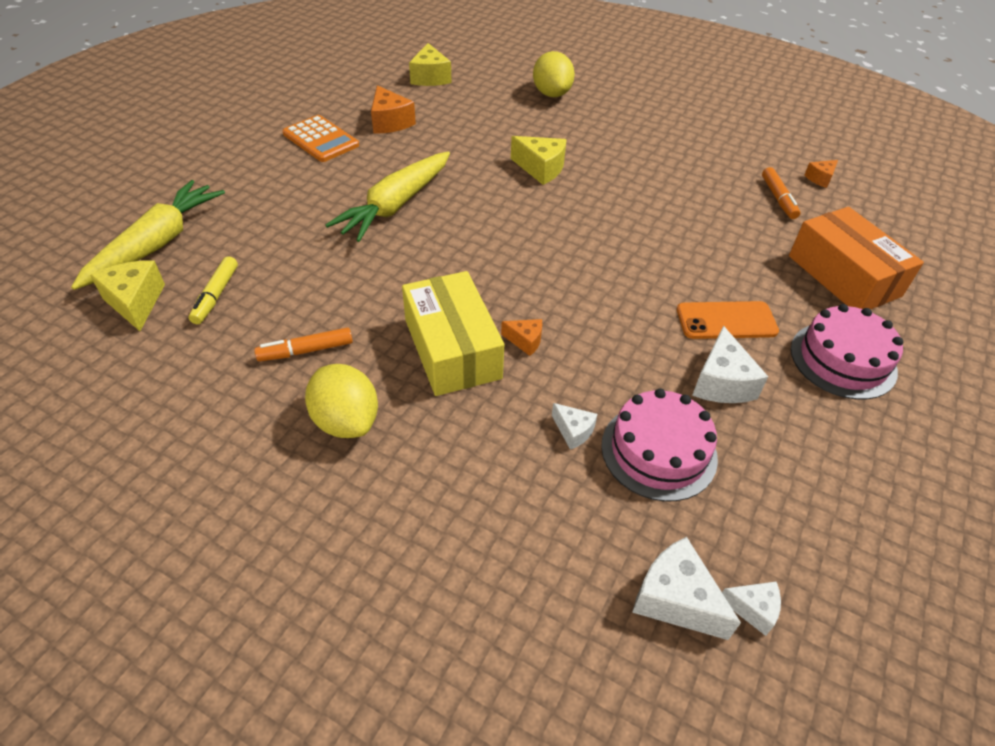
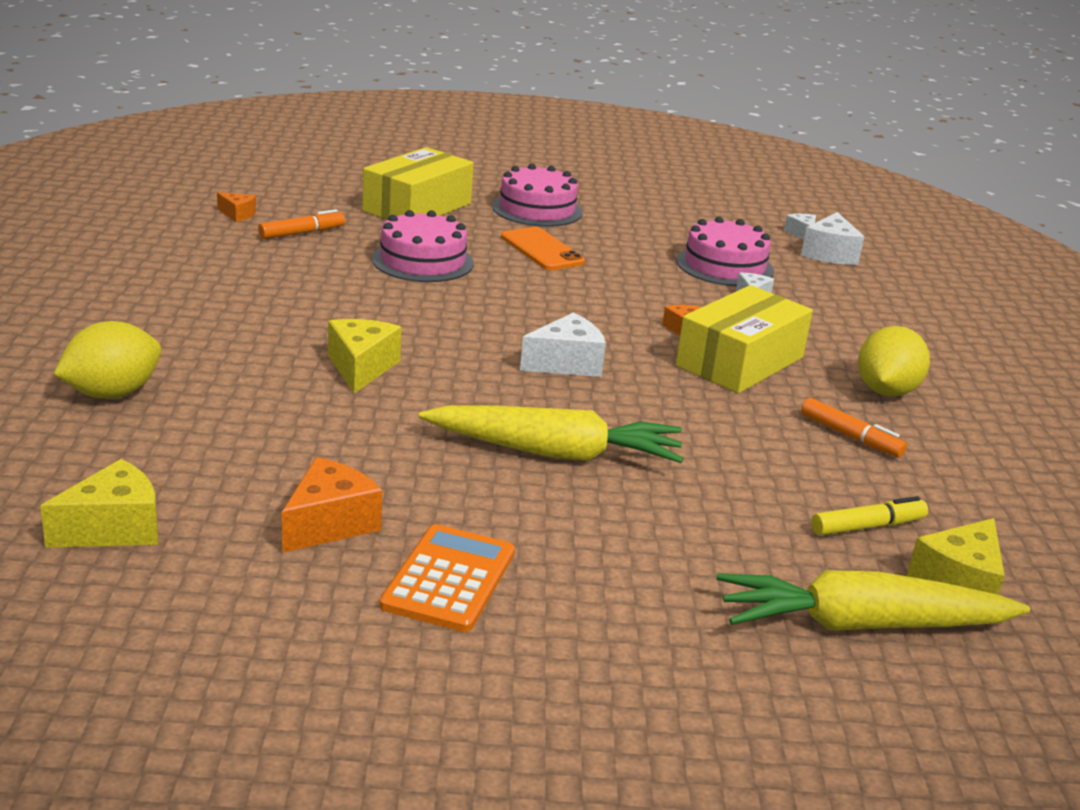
camera: 120 degrees left, 20 degrees down
(710, 241) = (423, 261): none -> pink cake
(721, 382) = (622, 249): white cheese -> white cheese (566, 363)
(843, 276) = (417, 207): orange box -> yellow box

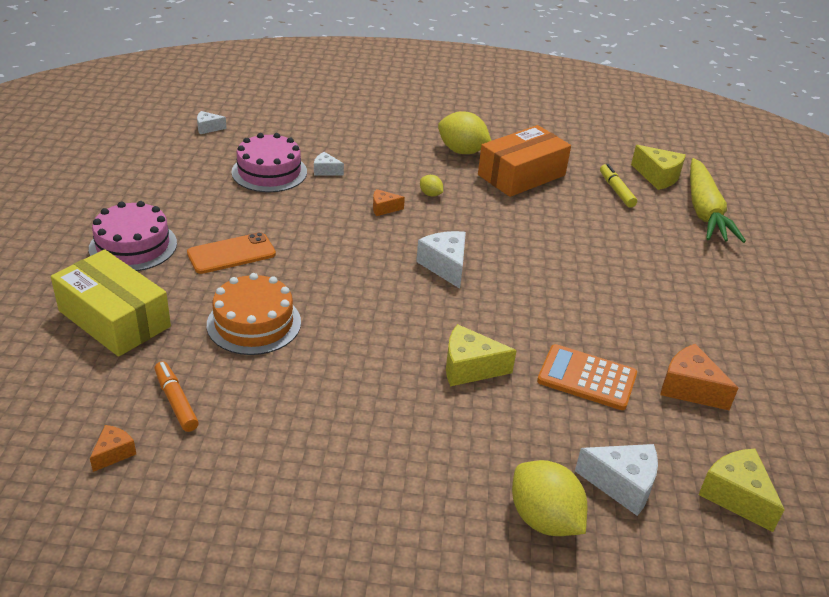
camera: 85 degrees left, 10 degrees up
(423, 261) = (254, 323): pink cake -> orange cake
(449, 579) = (726, 340): orange calculator -> orange calculator (587, 378)
(555, 453) = (572, 285): yellow carrot -> none
(740, 362) = (430, 194): yellow box -> yellow lemon
(830, 254) = (248, 125): white cheese -> white cheese (622, 485)
(850, 437) = (521, 175): orange marker -> orange box

